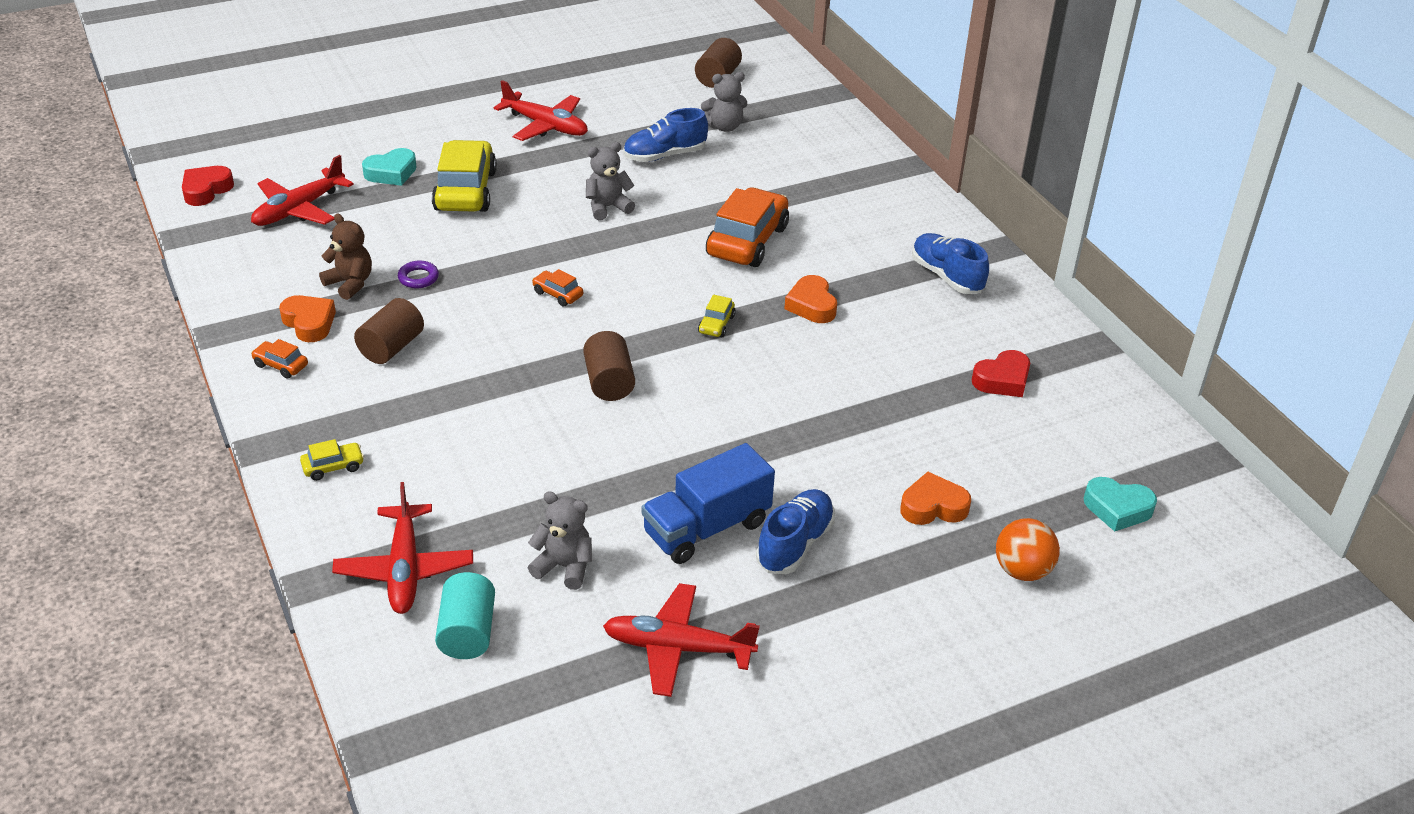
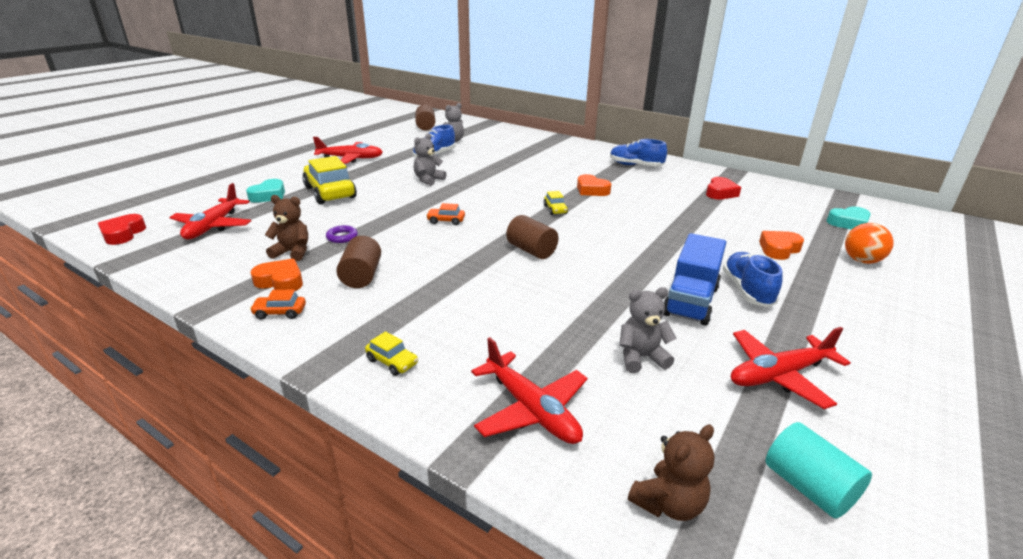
camera: 30 degrees left, 10 degrees down
(333, 467) = (392, 362): yellow car -> yellow car turned 90 degrees clockwise
(425, 695) = (668, 503): none -> brown teddy bear
(467, 632) = (636, 434): turquoise cylinder -> turquoise cylinder (808, 487)
(747, 241) = (523, 175): orange car -> none

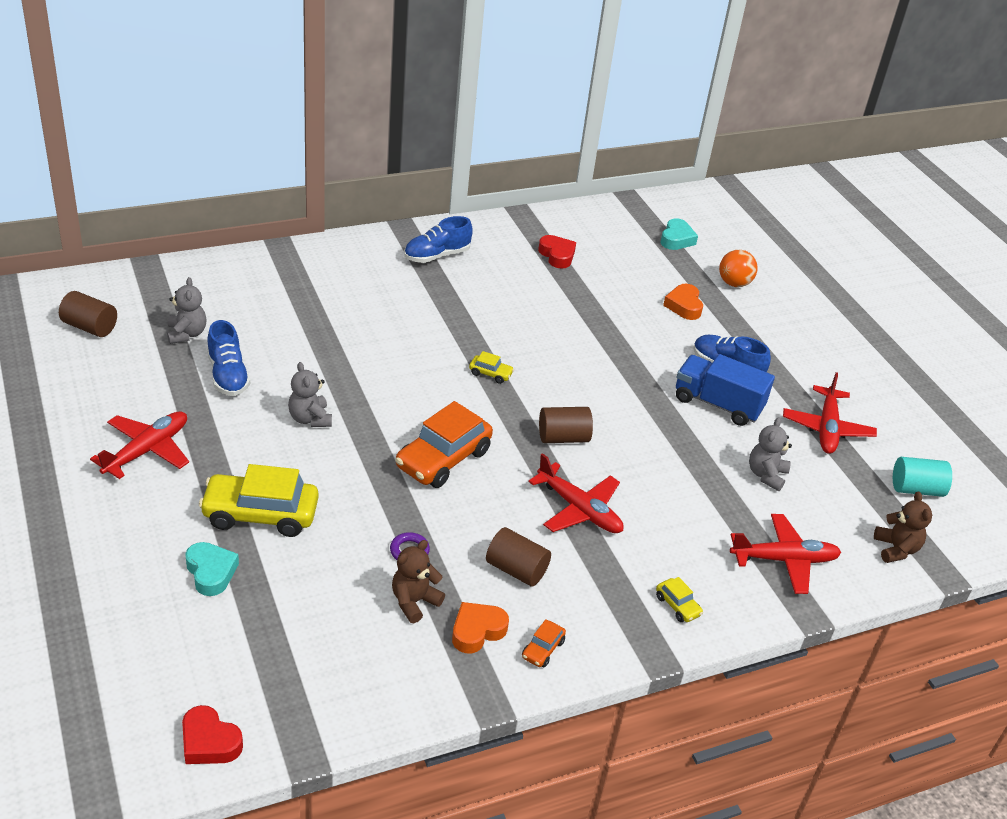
camera: 60 degrees left, 10 degrees up
(213, 226) = (269, 650): red plane -> red plane (579, 509)
(392, 362) = (677, 605): yellow car -> yellow car turned 75 degrees clockwise
(446, 221) = (443, 459): orange car -> orange car, size x2.24
(591, 190) = (468, 323): orange heart -> none
(690, 301) = (717, 404): blue truck -> blue truck turned 150 degrees clockwise

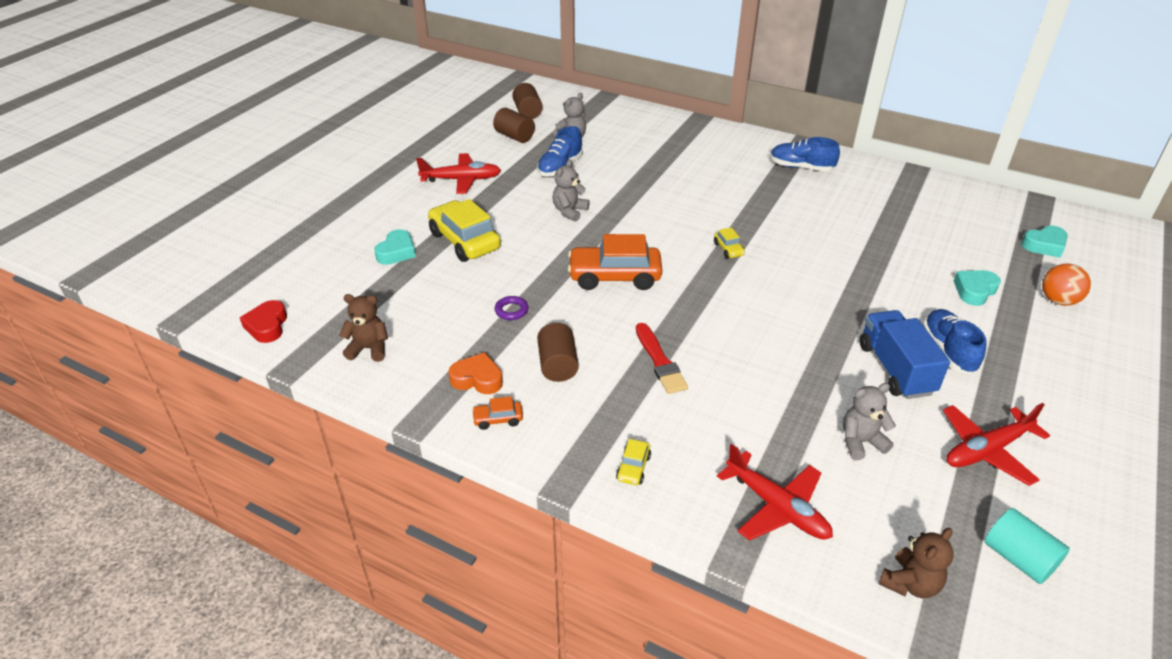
camera: 55 degrees right, 0 degrees up
(414, 602) = (469, 338): brown teddy bear -> brown teddy bear (369, 349)
(557, 255) = (904, 208): red heart -> none
(563, 437) = (720, 314): brown cylinder -> brown cylinder (514, 136)
(579, 509) = (660, 361): red plane -> red brush
(684, 306) = (974, 291): orange heart -> turquoise heart

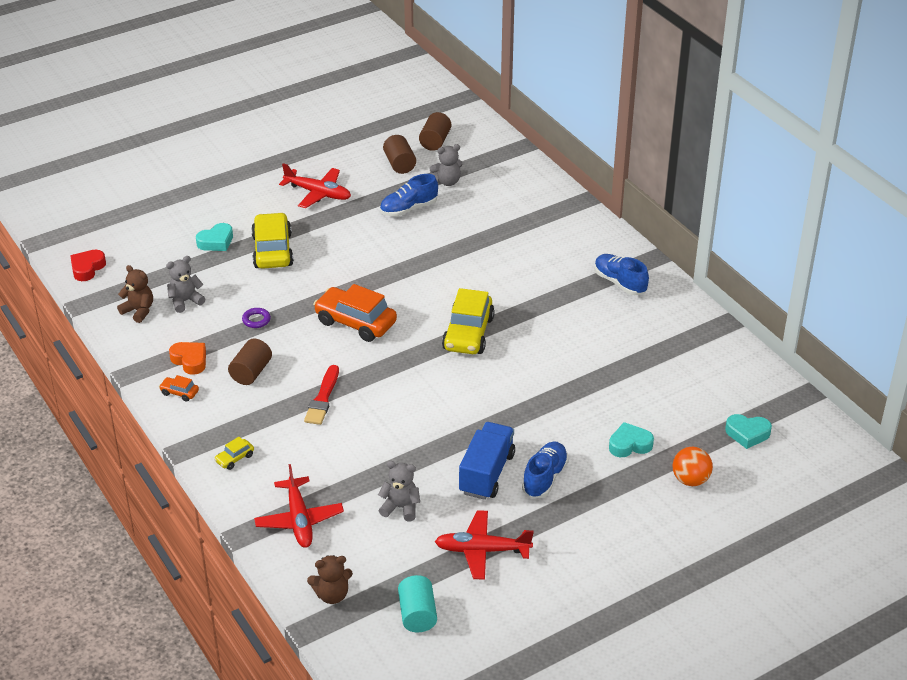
camera: 30 degrees right, 0 degrees up
(569, 211) = (376, 253): grey teddy bear -> grey teddy bear (185, 301)
(728, 249) = (468, 334): yellow car -> yellow car, size x2.24

